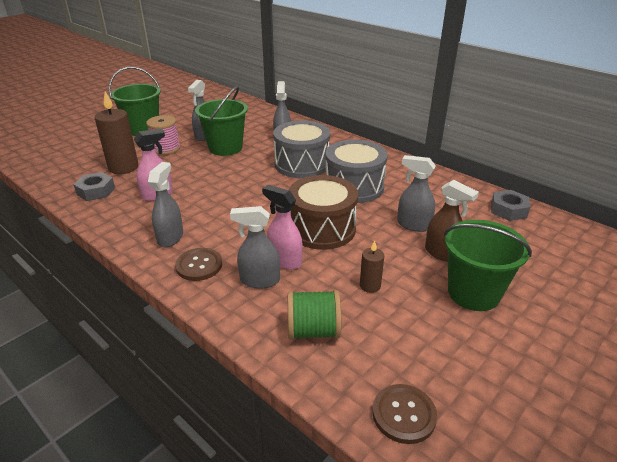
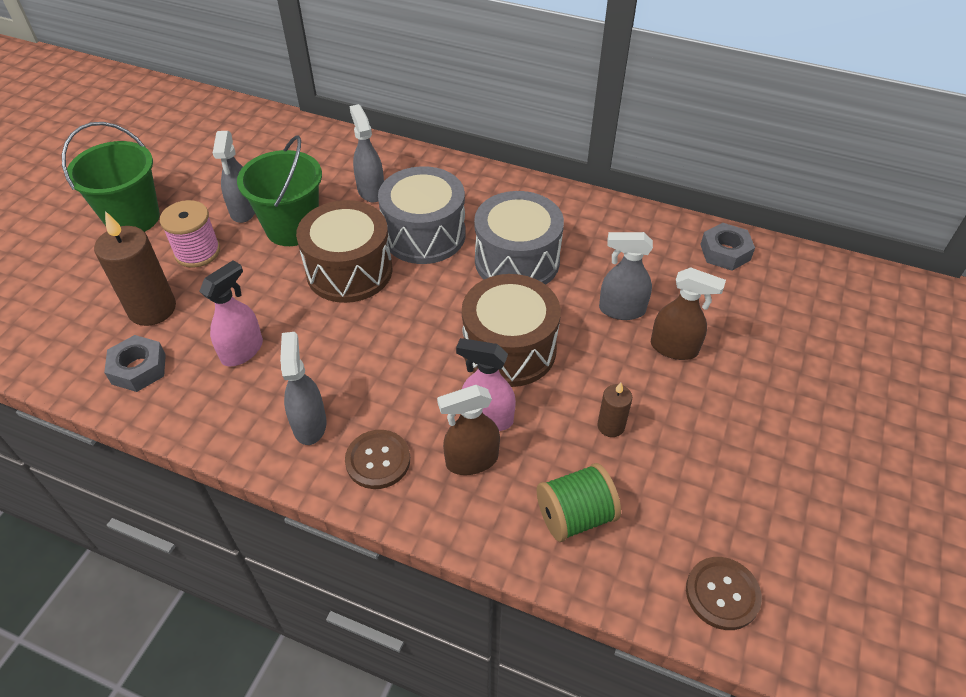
camera: 20 degrees left, 15 degrees up
(245, 172) = (349, 271): none -> brown drum
(259, 280) = (471, 460): grey spray bottle -> brown spray bottle
(473, 293) = (732, 400): green bucket -> none

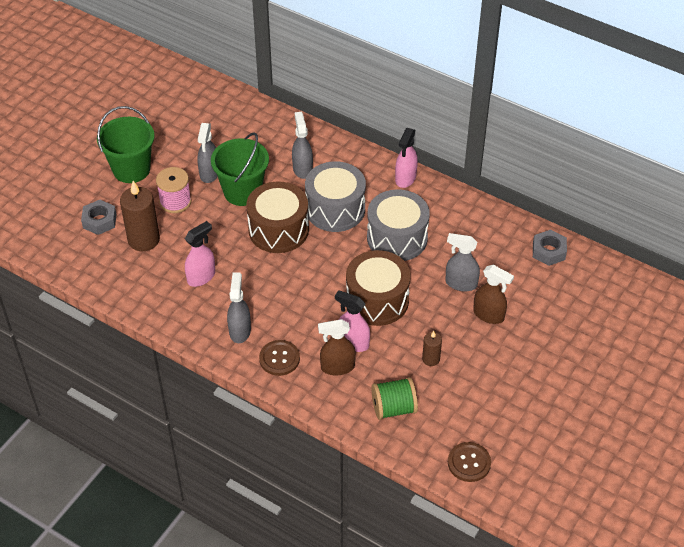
camera: 10 degrees right, 0 degrees up
(139, 369) = (134, 280): grey nut -> grey nut (99, 221)
(509, 186) = (405, 178): none -> pink spray bottle

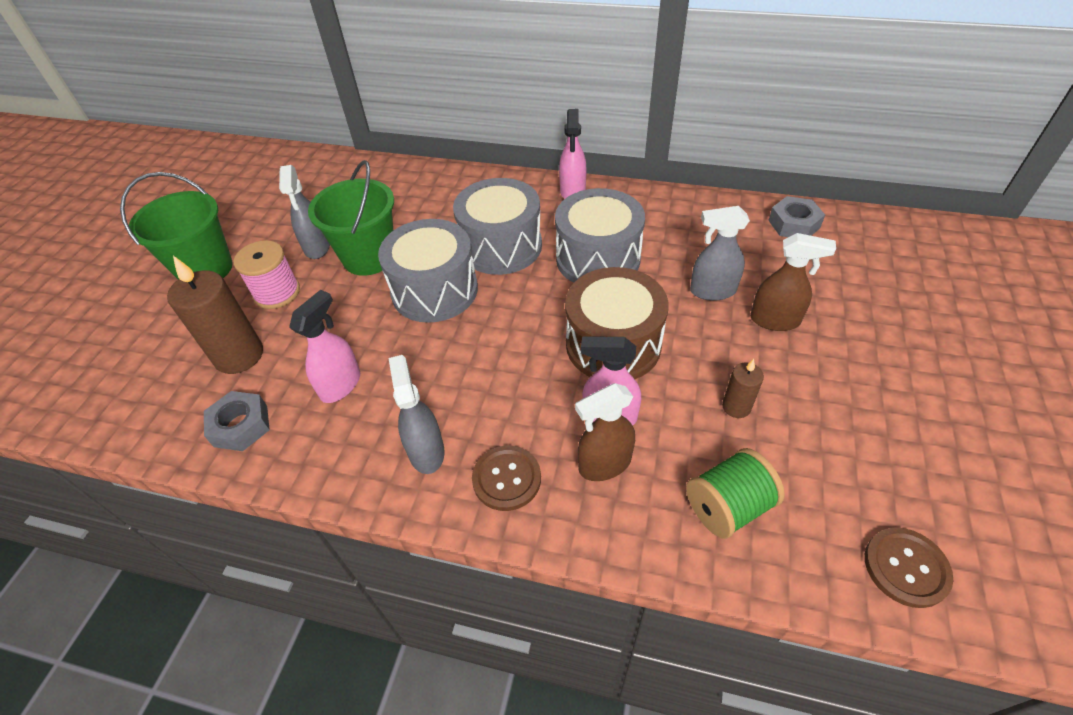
camera: 15 degrees left, 0 degrees up
(99, 221) = (166, 347): grey nut -> grey nut (241, 426)
(278, 230) = (434, 290): brown drum -> grey drum
(302, 169) = (439, 212): grey spray bottle -> none

